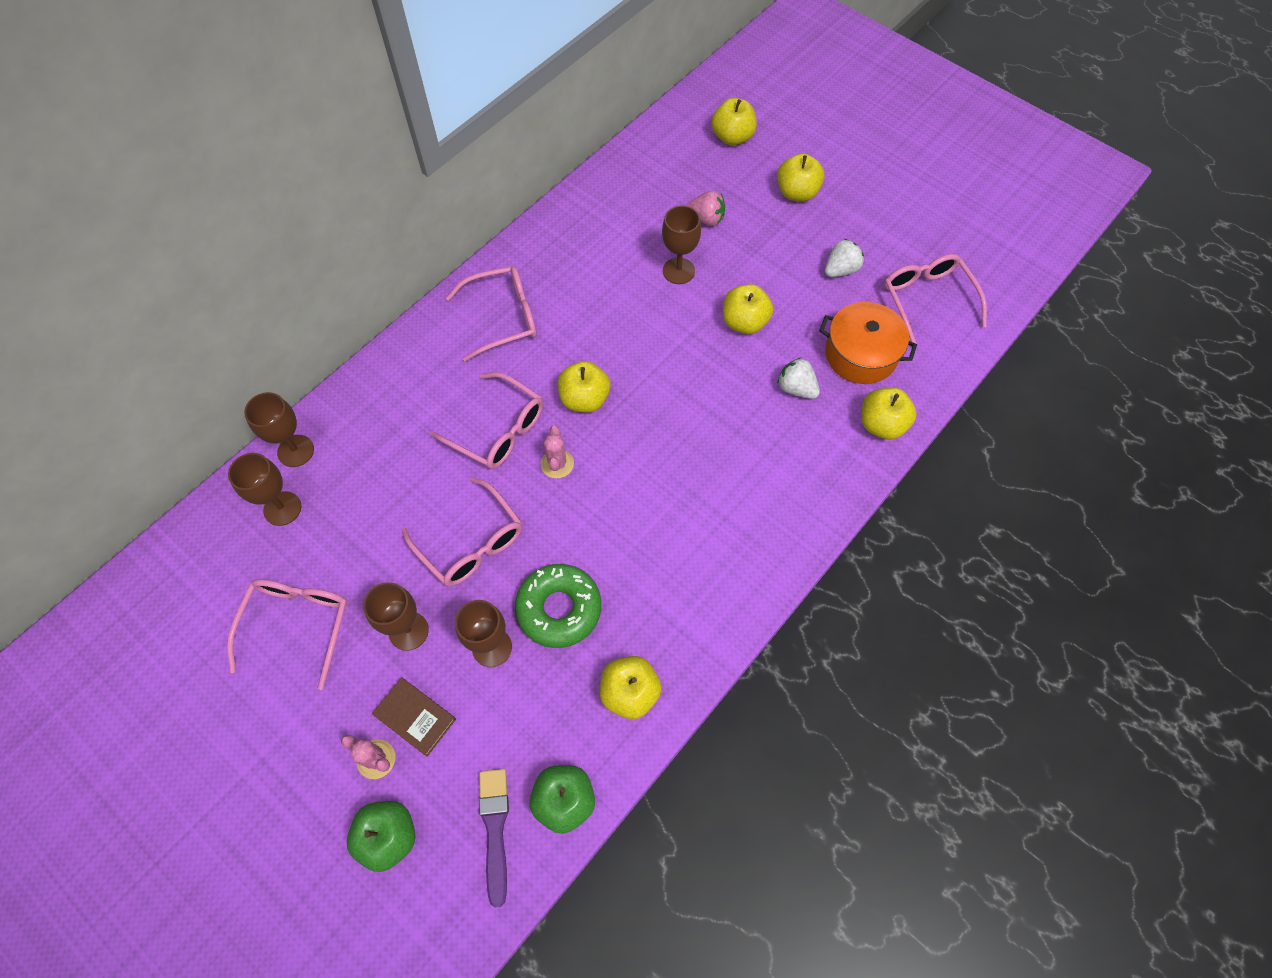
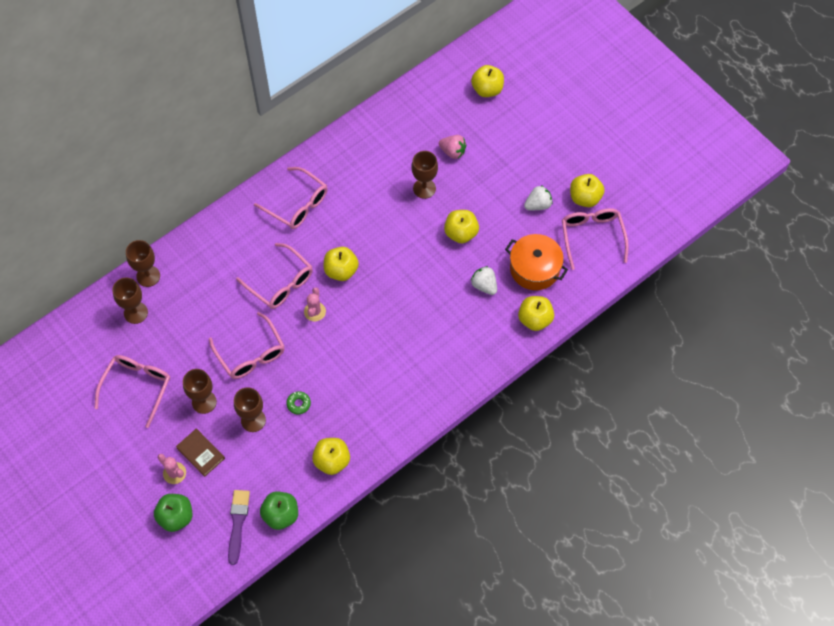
camera: 10 degrees right, 0 degrees up
(503, 318) = (297, 204): pink glasses -> pink glasses turned 45 degrees clockwise
(559, 609) = (298, 404): green donut -> green donut, size x0.45
(797, 193) = (522, 141): yellow apple -> yellow apple (585, 198)

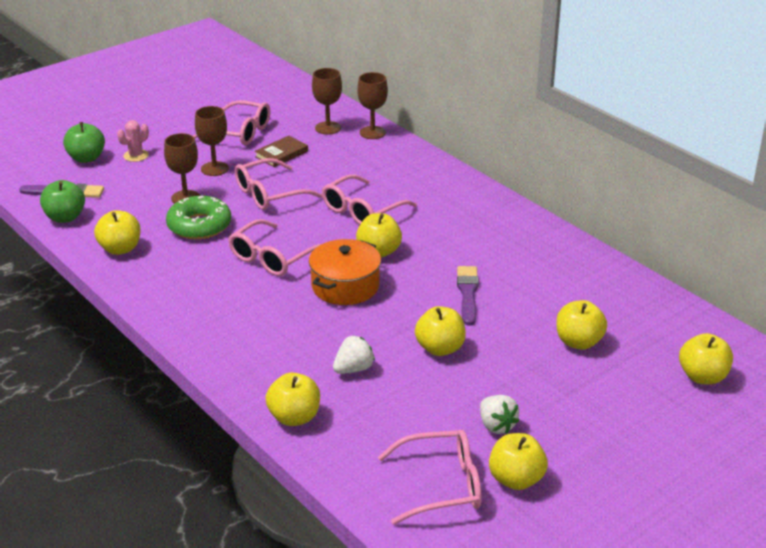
camera: 90 degrees right, 30 degrees down
(201, 453) = (154, 169): brown book -> brown book (281, 154)
(297, 204) = (474, 219): pink glasses -> pink glasses (272, 258)
(298, 404) = (199, 226): green donut -> green donut, size x2.22
(315, 311) = (321, 234): pink cactus -> none
(397, 213) = (468, 293): none -> purple brush
(424, 188) = (511, 316): brown goblet -> none
(453, 152) = (578, 342): pink strawberry -> yellow apple
(534, 268) = (381, 419): orange pot -> orange pot (345, 286)

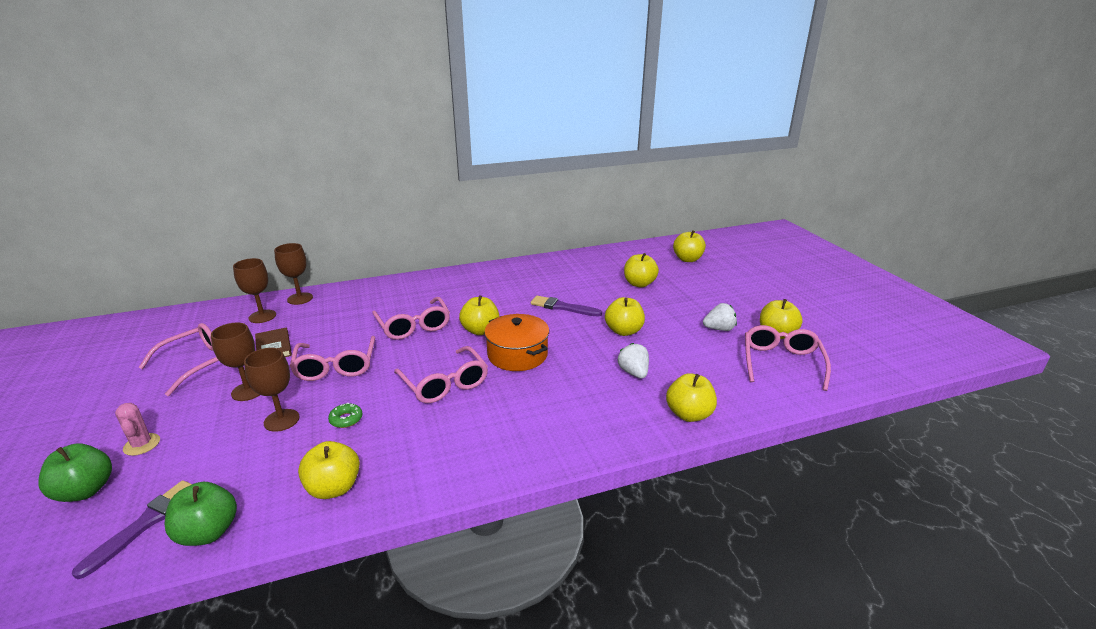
camera: 70 degrees left, 5 degrees down
(199, 226) = (346, 419): green donut -> green donut, size x0.45

